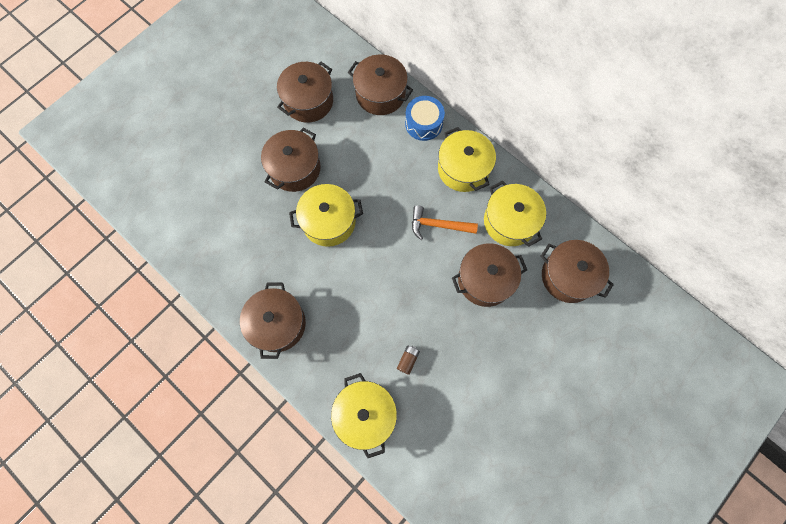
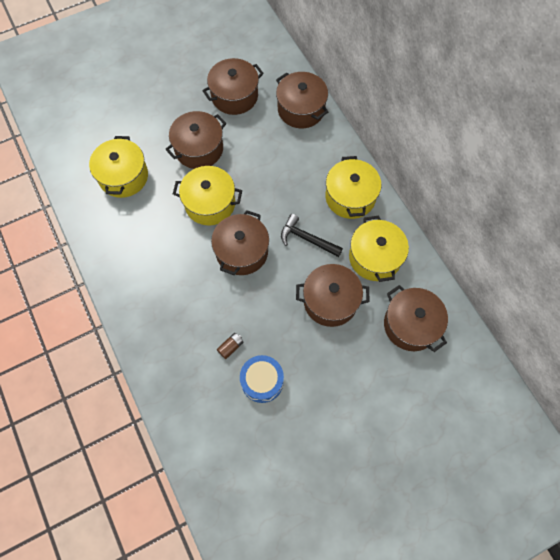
camera: 20 degrees right, 5 degrees down
(277, 324) = (129, 275): brown pot -> brown pot (242, 251)
(365, 414) = (173, 380): yellow pot -> yellow pot (123, 176)
(423, 123) = (330, 146): blue drum -> blue drum (262, 381)
(438, 225) = (307, 239): orange hammer -> black hammer

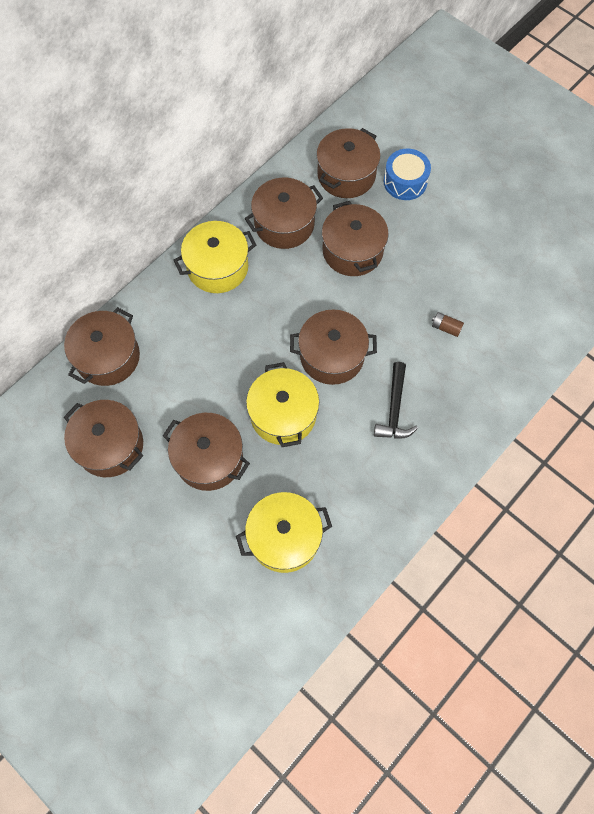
camera: 110 degrees left, 0 degrees up
(262, 381) = (466, 286): blue drum -> blue drum (405, 182)
(307, 239) = (288, 295): black hammer -> black hammer (394, 408)
(375, 257) = (284, 224): yellow pot -> brown pot

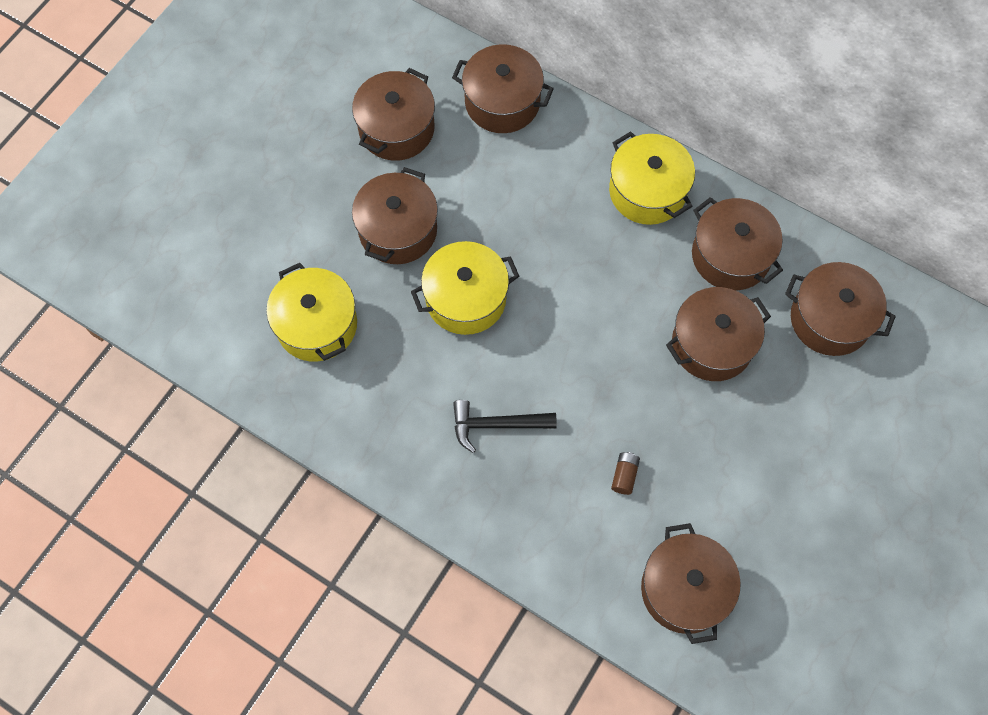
camera: 80 degrees right, 0 degrees up
(332, 356) = (554, 341): brown pot -> brown pot (684, 589)
(405, 182) = (841, 397): blue drum -> none

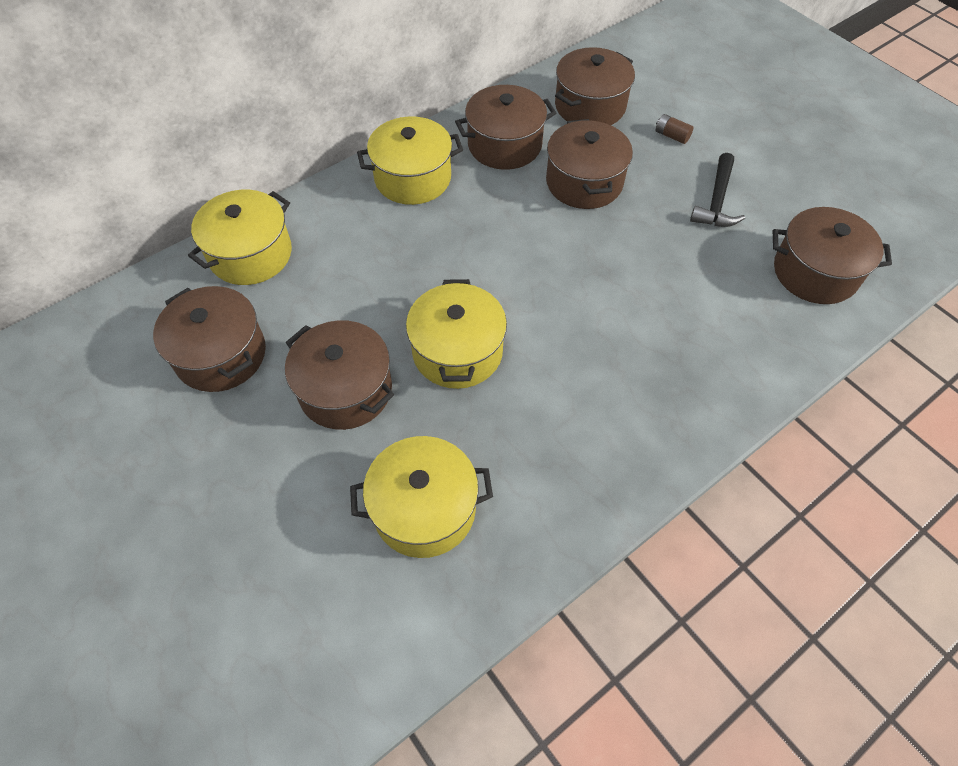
camera: 70 degrees left, 10 degrees down
(497, 425) = (610, 367): black hammer -> black hammer (717, 201)
(502, 102) = (251, 254): brown pot -> yellow pot
(624, 475) = (693, 281): brown battery -> brown battery (671, 136)

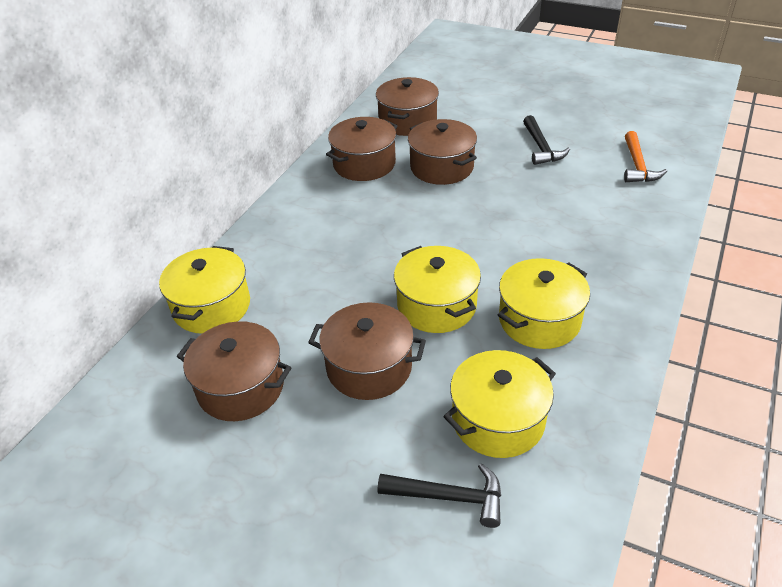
camera: 25 degrees left, 15 degrees down
(322, 564) = (449, 497): none -> black hammer
(413, 178) = (309, 208): yellow pot -> yellow pot (539, 320)
(671, 136) = (479, 120): brown battery -> none
(815, 272) = (637, 165): brown pot -> orange hammer

